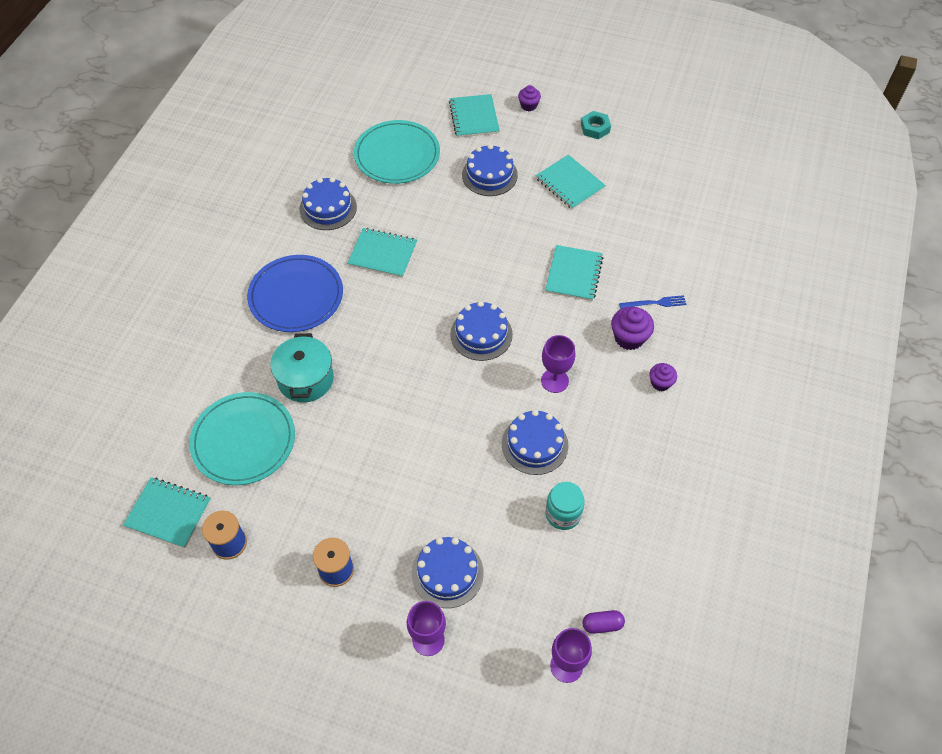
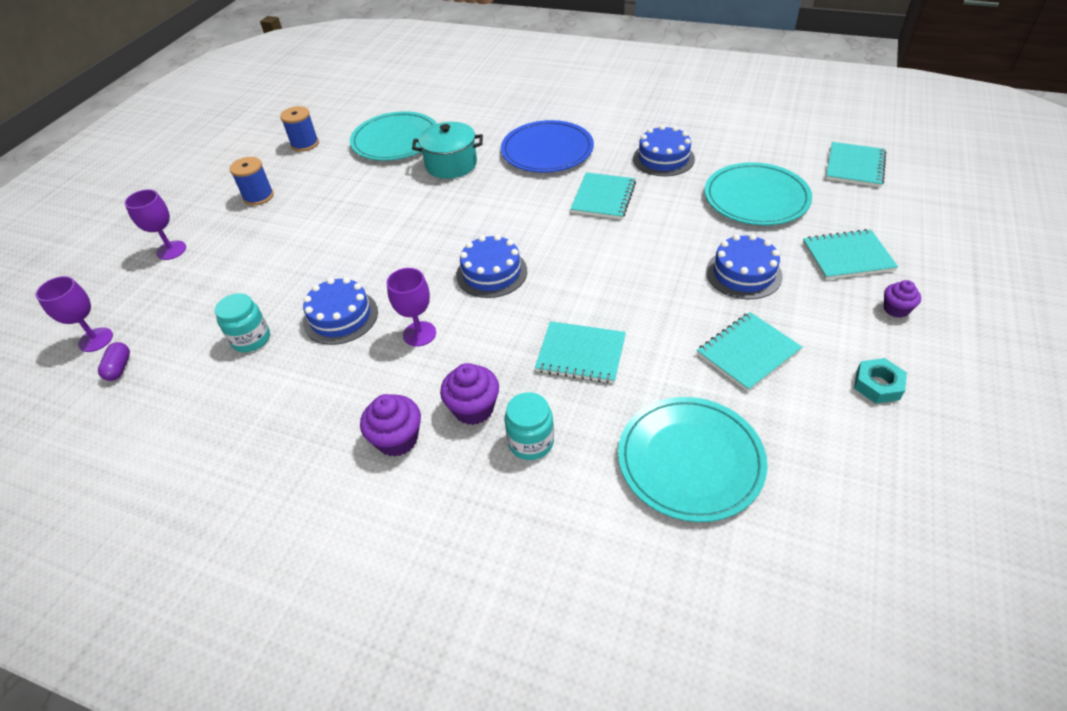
camera: 95 degrees right, 10 degrees down
(168, 513) = (341, 115): turquoise notebook -> turquoise notebook (855, 166)
(447, 573) = (226, 259): blue cake -> none
(655, 303) = (531, 442): blue fork -> turquoise jar
(660, 222) = (690, 460): none -> turquoise plate
(660, 383) = (397, 439): purple cupcake -> purple cupcake, size x1.58

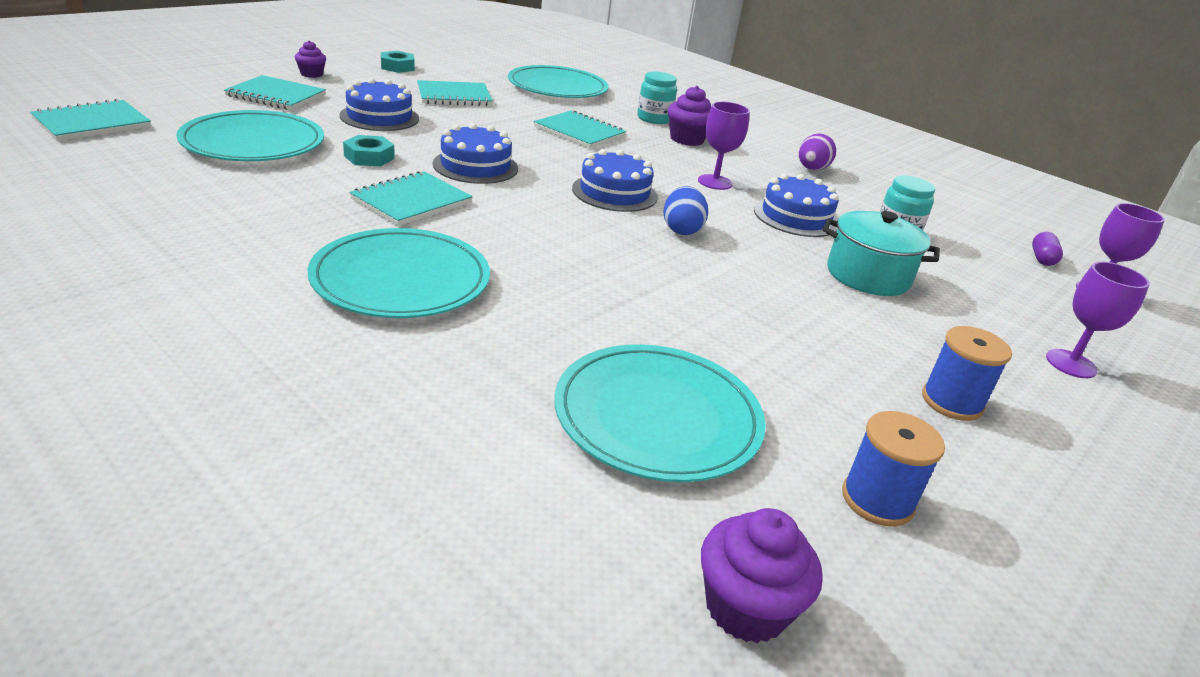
camera: 165 degrees left, 15 degrees down
(325, 421) = (812, 169): none -> purple egg
(397, 439) = (752, 146): purple cupcake -> purple cupcake (746, 607)
(425, 255) = (681, 230): none -> blue egg
(451, 164) = (577, 321): turquoise pot -> turquoise pot (868, 276)
(547, 150) = (401, 279): blue plate -> turquoise plate
(663, 158) = (265, 206): blue cake -> blue cake (475, 166)
(678, 222) = (369, 157): none -> turquoise nut

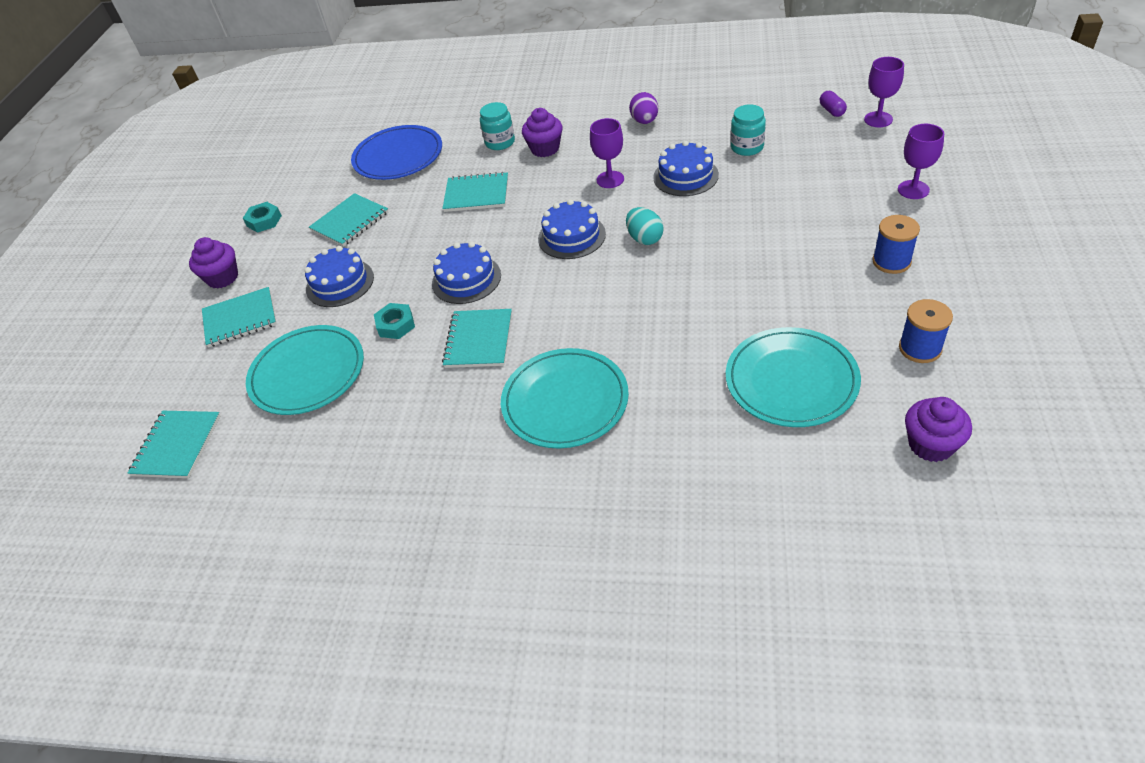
camera: 25 degrees left, 15 degrees up
(311, 74) = (222, 278): purple cupcake -> purple cupcake, size x1.58
(557, 87) = (398, 156): turquoise plate -> blue plate
(681, 230) = (644, 238): blue egg -> turquoise egg
(868, 276) = (770, 198): turquoise pot -> none

